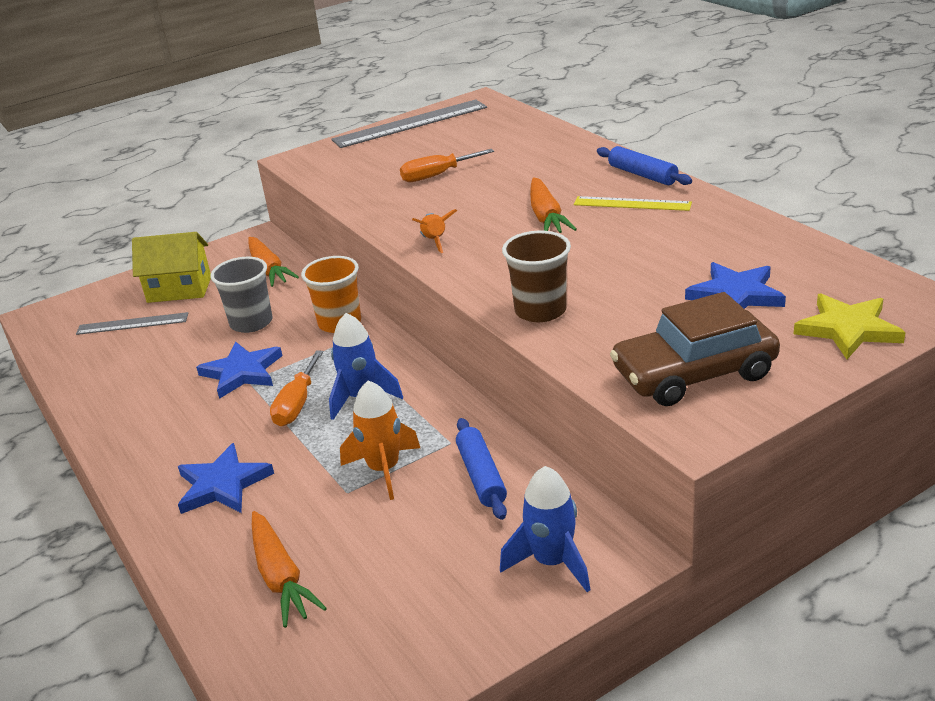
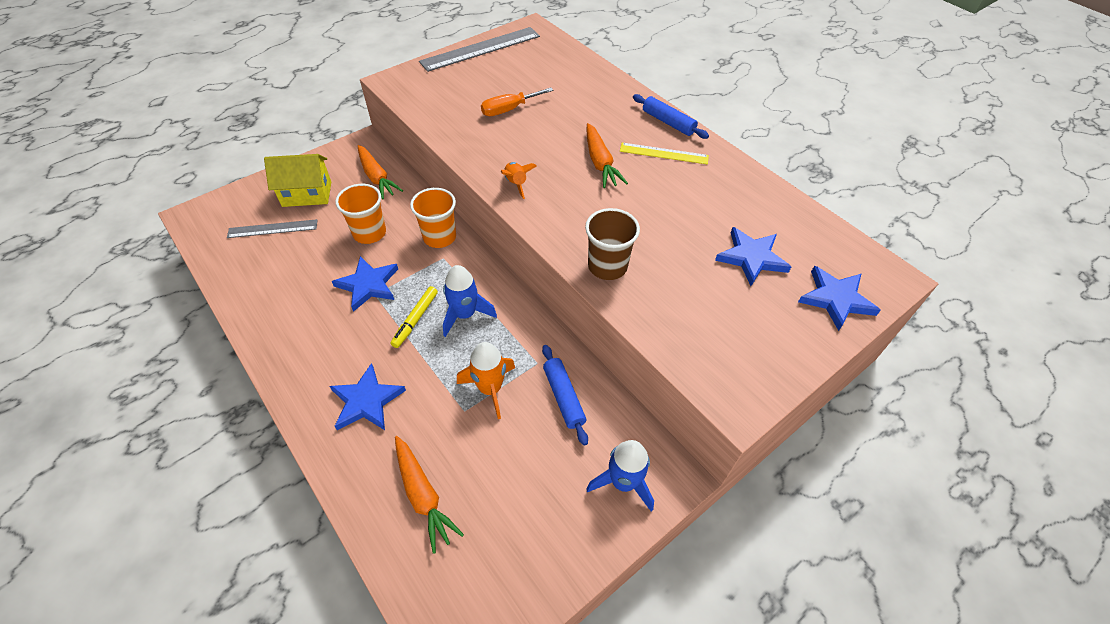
camera: 10 degrees left, 20 degrees up
(251, 323) = (369, 233): grey cup -> orange cup
(297, 404) = (415, 320): orange screwdriver -> yellow marker
(694, 373) = (730, 340): brown car -> none
(848, 329) = (836, 299): yellow star -> blue star

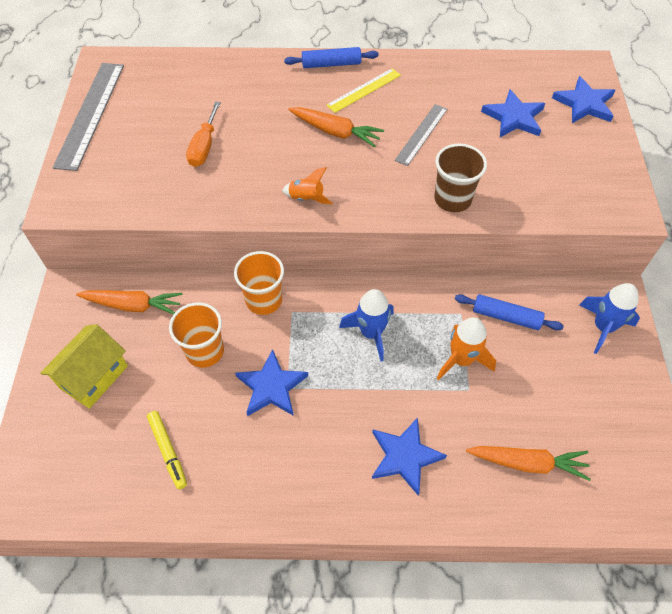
camera: 50 degrees left, 5 degrees up
(272, 229) = (114, 432): grey ruler -> grey ruler (421, 134)
(415, 320) = (345, 372): yellow marker -> yellow marker (168, 451)

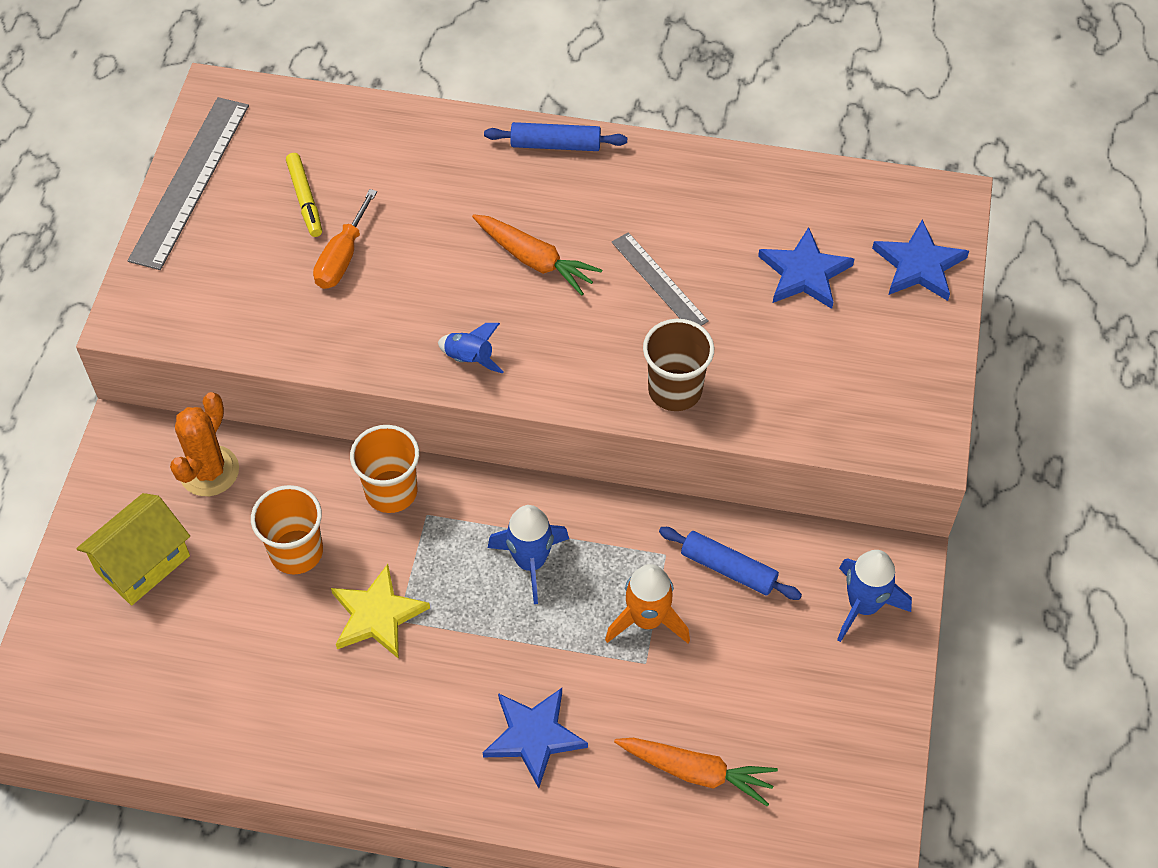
camera: 10 degrees right, 0 degrees up
(133, 305) = (209, 471): orange carrot -> orange cactus
(168, 451) = (226, 678): yellow marker -> yellow marker (305, 199)
(271, 387) = (377, 615): blue star -> yellow star
(306, 198) = (469, 359): orange rocket -> blue rocket
(364, 90) = (593, 196): yellow ruler -> none
(421, 134) = (659, 281): grey ruler -> grey ruler turned 75 degrees counterclockwise

